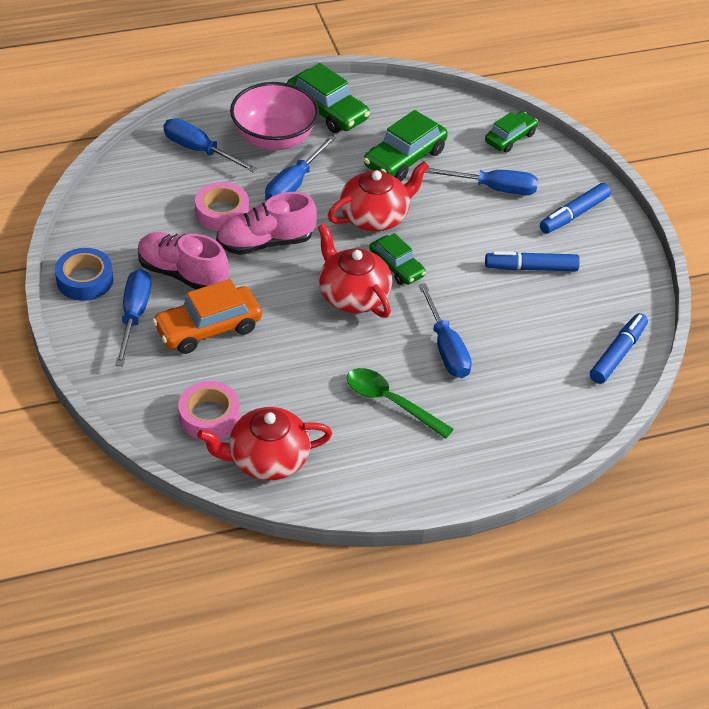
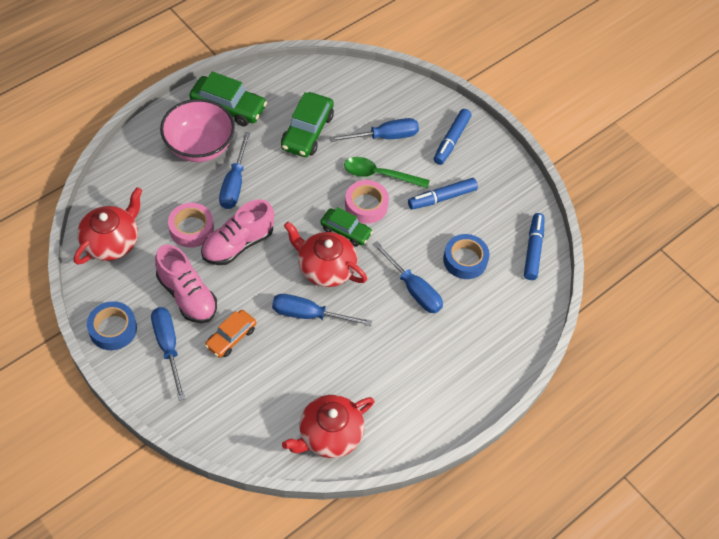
camera: 25 degrees left, 10 degrees up
(182, 274) = (187, 295): pink shoe -> pink shoe turned 135 degrees counterclockwise
(199, 150) = (146, 177): blue screwdriver -> blue screwdriver (309, 315)
(208, 328) = (231, 337): orange car -> orange car, size x0.64
(209, 416) = (269, 415): pink tape -> pink tape (366, 205)
(375, 216) = (309, 192): red teapot -> red teapot (111, 242)
(390, 402) = (395, 351): green spoon -> green spoon (379, 175)
(510, 138) = (376, 87): green car -> none
(525, 338) = (465, 260): none -> blue tape

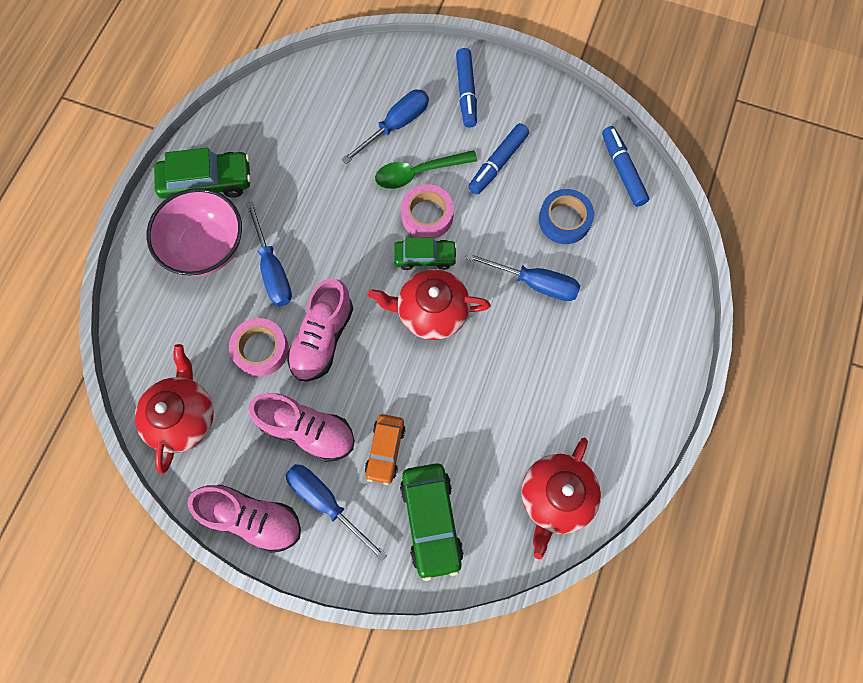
camera: 25 degrees left, 15 degrees up
(113, 329) = (253, 518): blue tape -> pink shoe
(307, 132) = (311, 165): green car -> green car (431, 520)
(309, 315) = (449, 375): blue screwdriver -> none

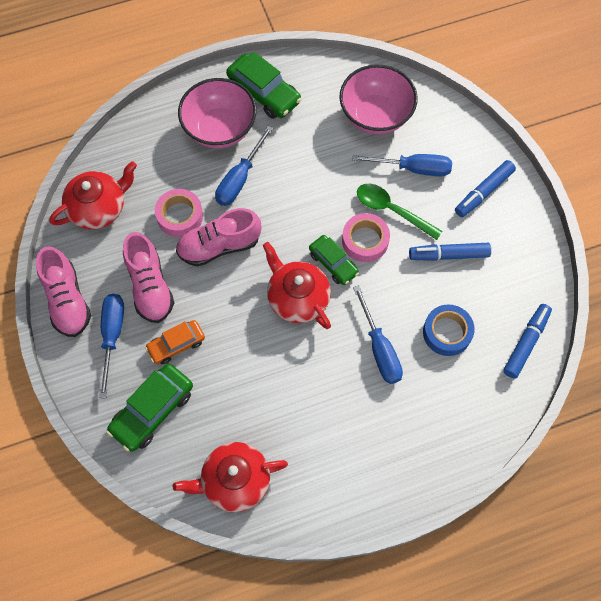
camera: 50 degrees right, 5 degrees down
(318, 113) = (375, 115): none -> pink bowl

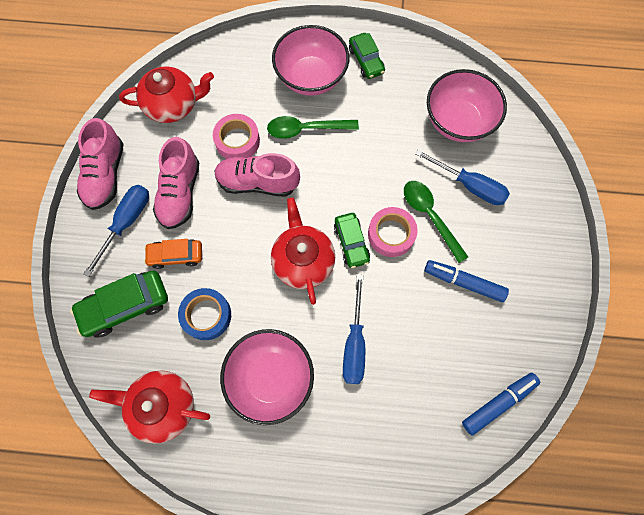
camera: 25 degrees right, 5 degrees up
(240, 179) = (306, 129): blue screwdriver -> green spoon
(264, 93) = (366, 60): green car -> green car, size x0.64
(320, 412) = (270, 378): none -> pink bowl
(447, 332) = (426, 357): blue tape -> blue tape (206, 315)
(483, 192) = (526, 236): blue marker -> none

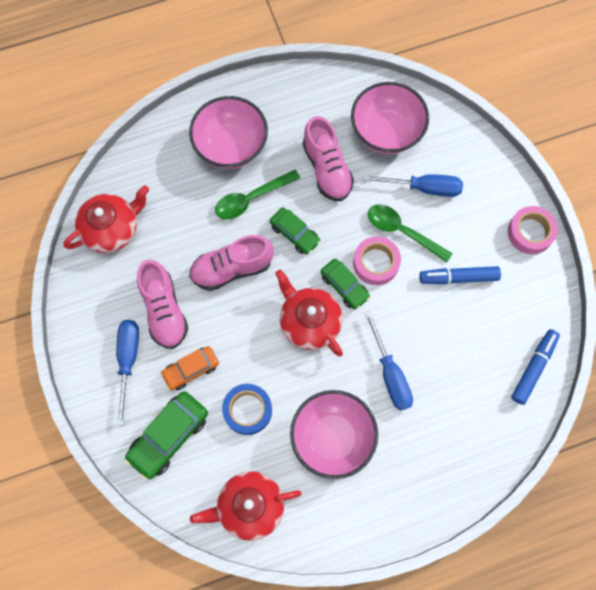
camera: 25 degrees left, 0 degrees up
(106, 175) = (83, 325): pink shoe -> pink shoe (327, 169)
(237, 141) = (192, 237): pink tape -> pink tape (530, 232)
(366, 60) = (274, 108): green car -> green car (294, 234)

